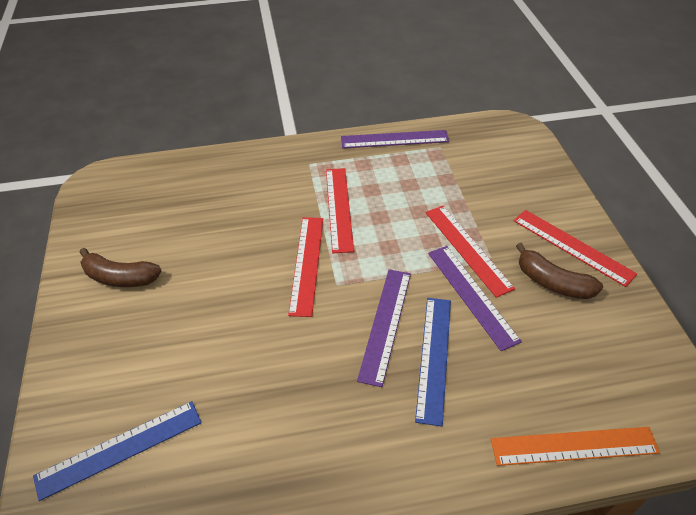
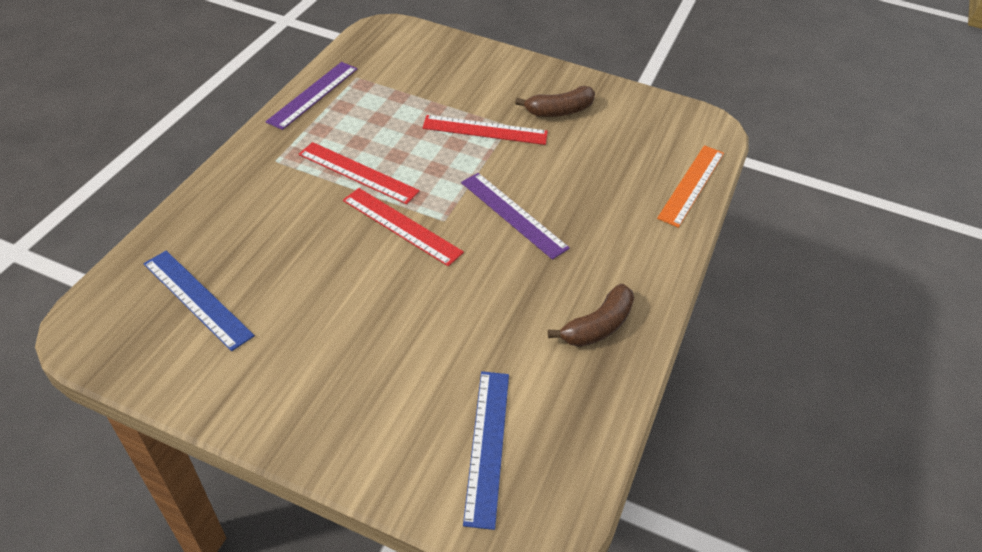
camera: 60 degrees left, 0 degrees up
(120, 277) = (271, 366): brown banana -> brown banana (597, 326)
(434, 357) = (568, 206): blue ruler -> blue ruler (197, 299)
(471, 295) = (531, 155): purple ruler -> none
(572, 246) = (537, 82): red ruler -> none

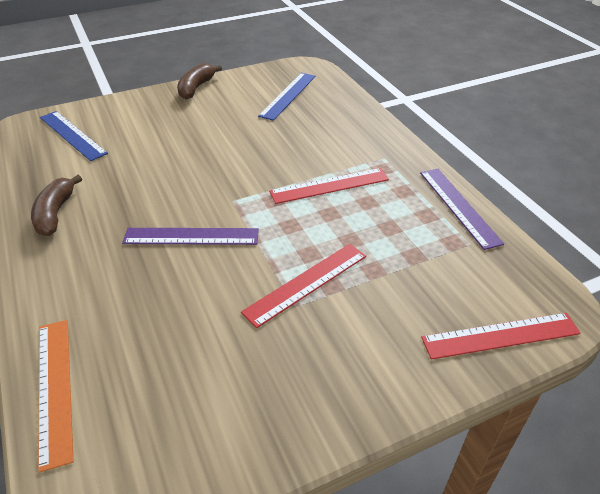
camera: 135 degrees right, 5 degrees down
(197, 299) = (288, 95): blue ruler -> blue ruler turned 60 degrees counterclockwise
(402, 226) = (251, 180): red ruler -> red ruler (501, 336)
(559, 111) = (276, 364): brown banana -> brown banana (196, 88)

